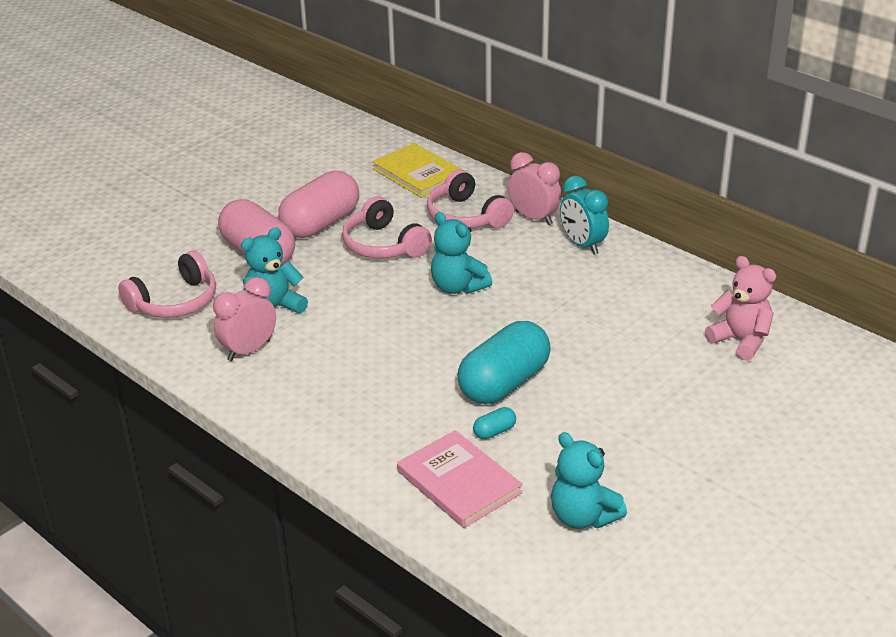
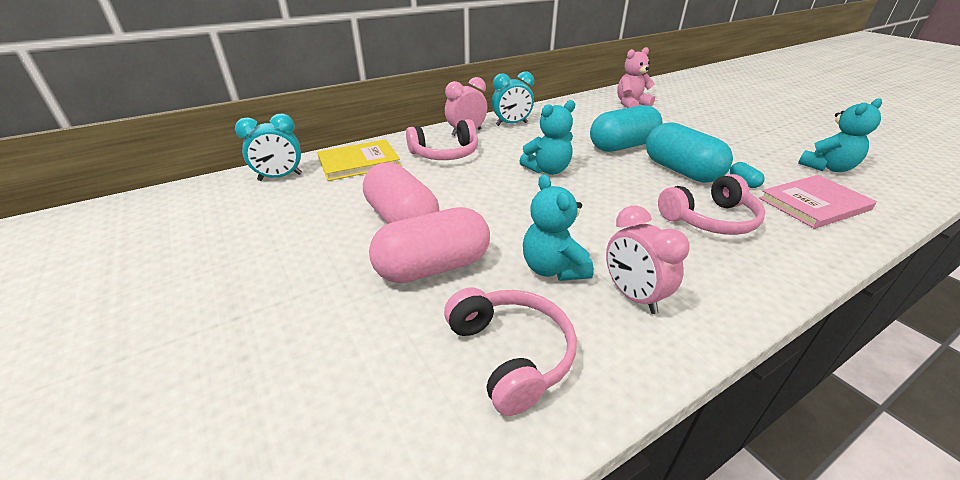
camera: 75 degrees left, 0 degrees up
(369, 144) = (280, 177): none -> turquoise clock
(383, 245) = (465, 192): pink headphones -> pink headphones (710, 219)
(558, 337) = (622, 146): none -> turquoise capsule

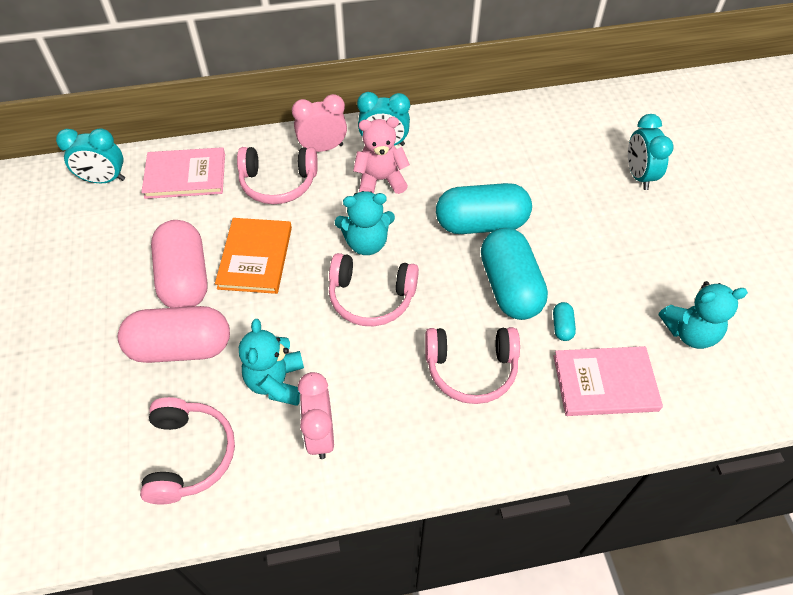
camera: 20 degrees right, 20 degrees up
(359, 162) = (185, 175): yellow book -> pink book
(460, 195) = (255, 257): none -> orange book
(583, 197) = (371, 297): none -> pink headphones
(631, 104) = (565, 138): pink teddy bear -> pink teddy bear (381, 180)
(696, 111) = (638, 175): none -> turquoise clock

